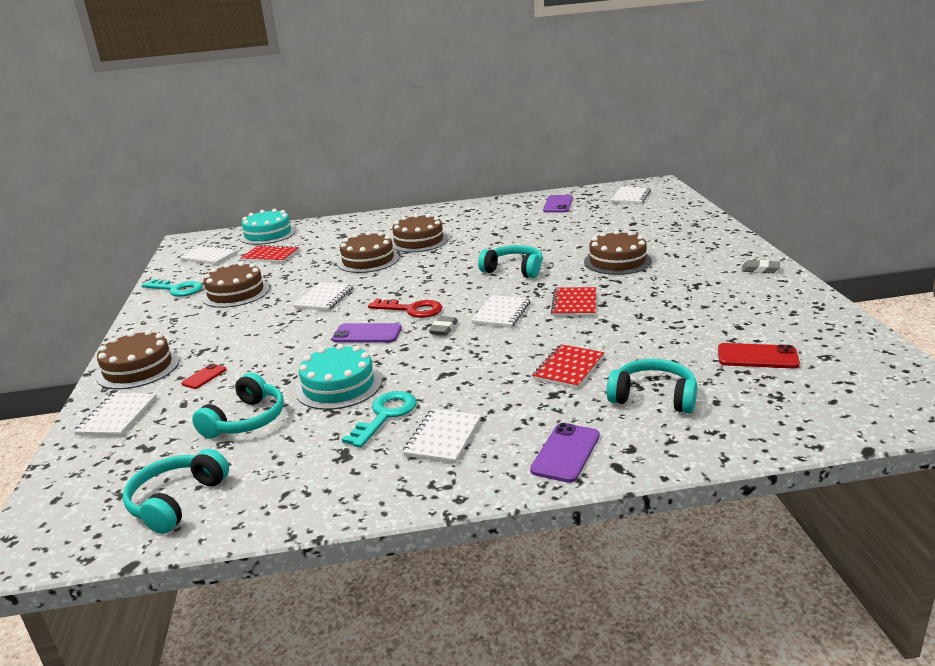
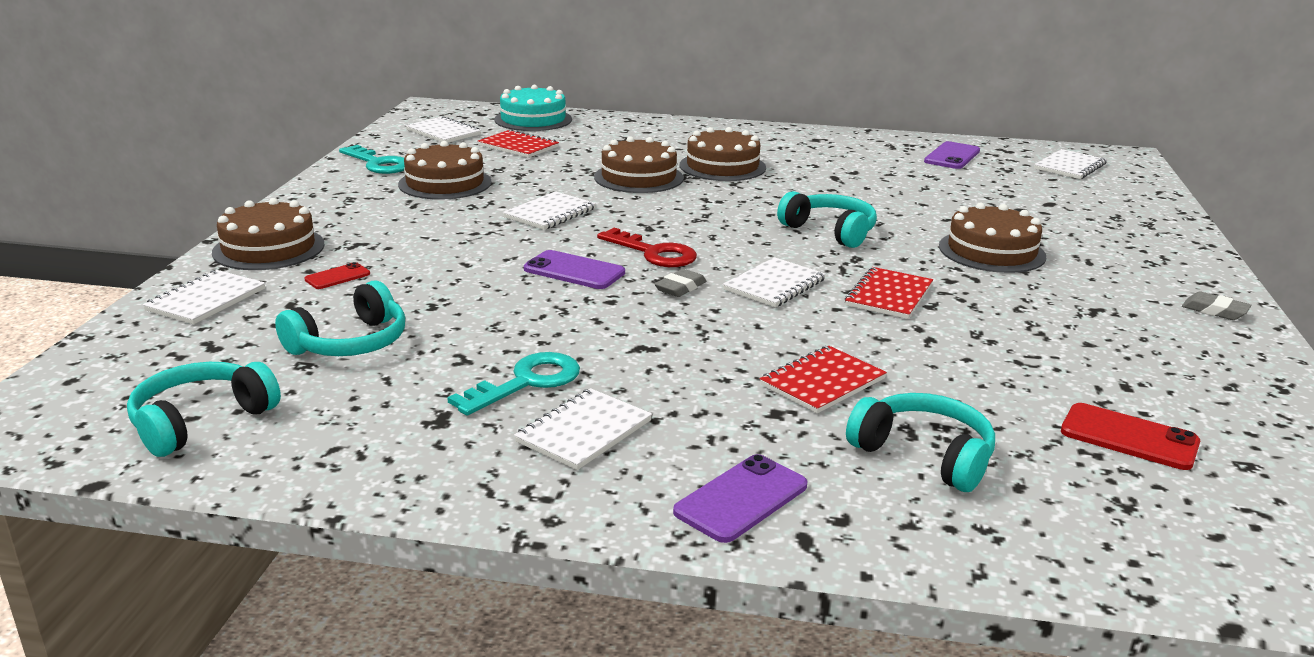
camera: 15 degrees right, 0 degrees up
(338, 386) = (493, 329): turquoise cake -> none

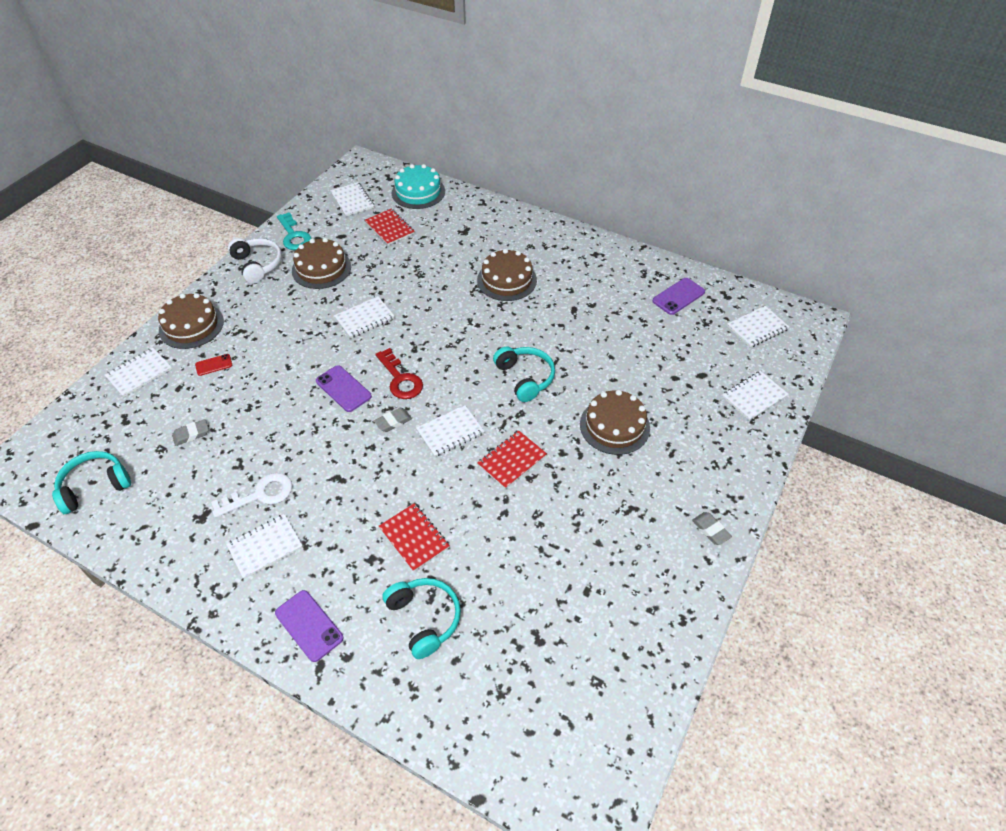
camera: 20 degrees right, 25 degrees up
(340, 190) = (258, 265): none -> white headphones
(350, 343) = (191, 434): turquoise headphones -> grey eraser
(527, 382) = (260, 495): turquoise key -> white key
(638, 177) = (443, 284): brown cake -> none
(741, 499) = (309, 625): purple phone -> purple phone turned 75 degrees clockwise
(822, 382) = (414, 538): red notebook -> red notebook turned 75 degrees clockwise
(1129, 437) = (549, 638): red phone -> none
(1130, 210) = (754, 396): none -> white notebook

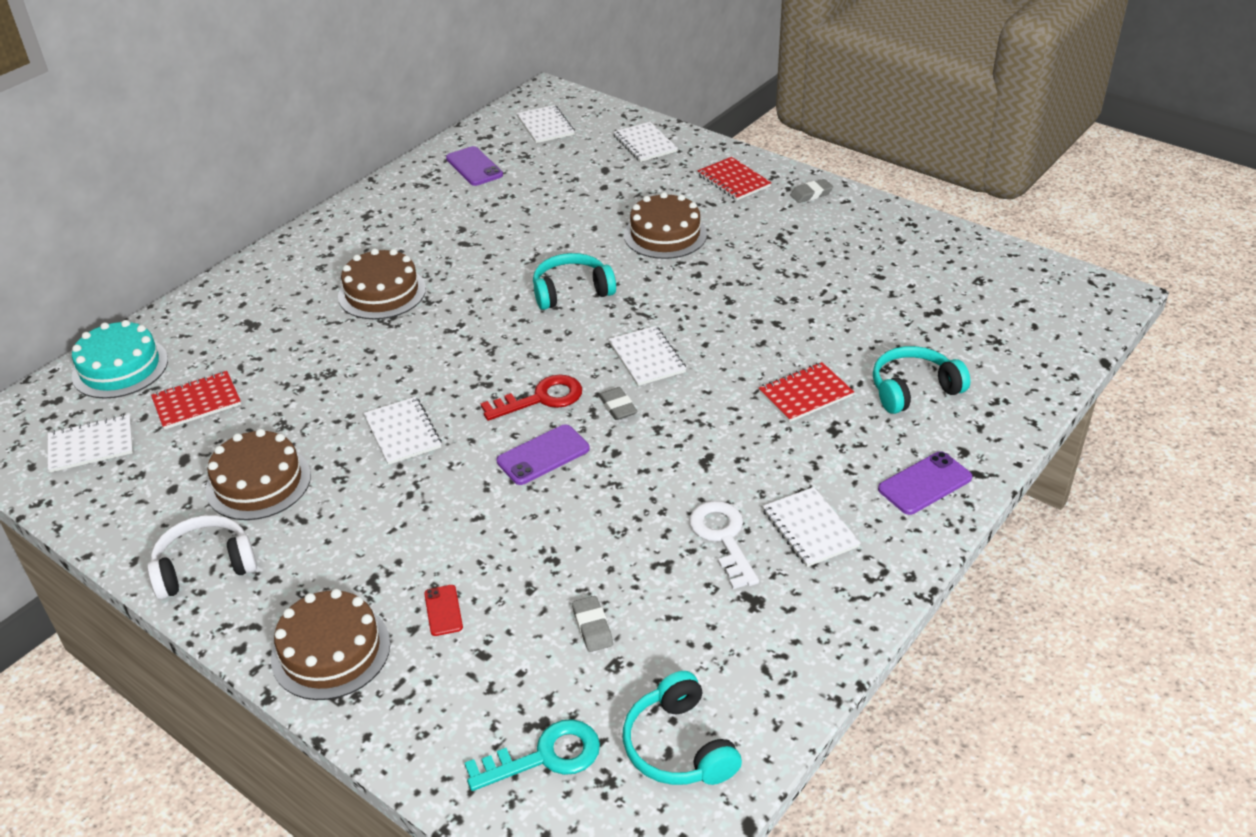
camera: 80 degrees left, 10 degrees down
(139, 373) = (429, 717): white notebook -> none
(294, 236) = (148, 520): turquoise key -> turquoise key (545, 756)
(512, 460) = (701, 312): red notebook -> red notebook (733, 180)

